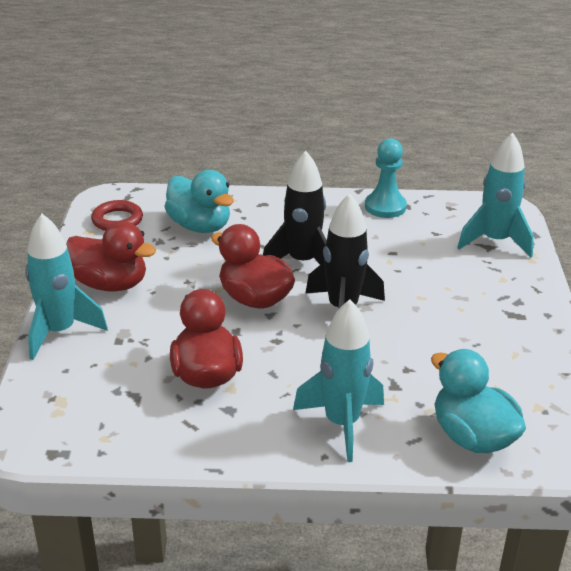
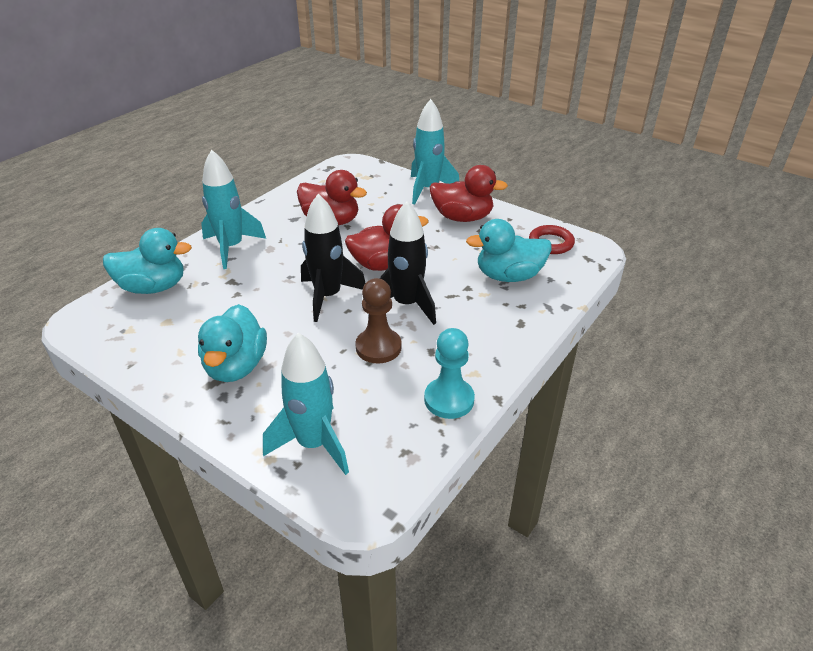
camera: 125 degrees right, 5 degrees up
(110, 284) = (462, 217): red duck -> red duck turned 135 degrees counterclockwise
(372, 254) = (378, 347): none -> brown pawn
(485, 312) = (236, 366): none -> turquoise duck

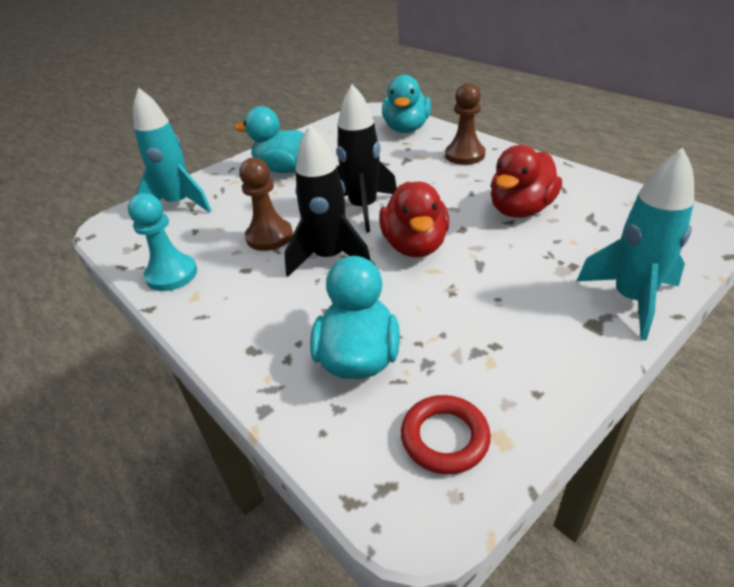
camera: 105 degrees right, 0 degrees up
(231, 248) = (465, 155): turquoise rocket -> brown pawn
(462, 217) = (536, 330): red duck -> none

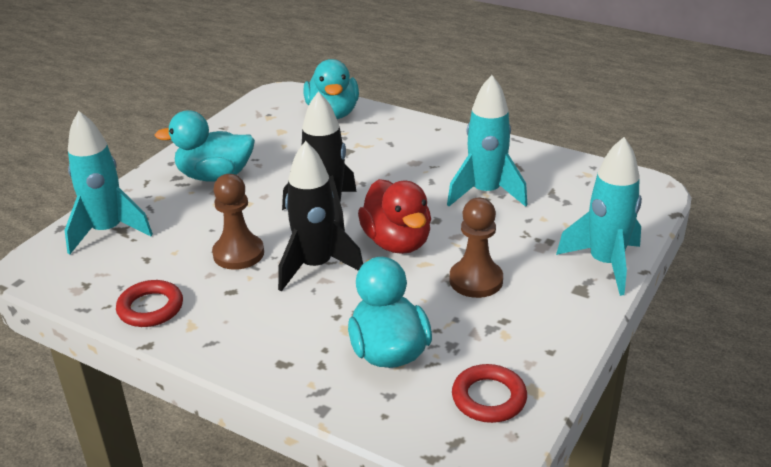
camera: 20 degrees left, 5 degrees down
(171, 274) = (150, 308): turquoise pawn -> red ring
(465, 155) = (409, 140): brown pawn -> brown pawn (476, 280)
(520, 210) = (486, 193): red duck -> turquoise rocket

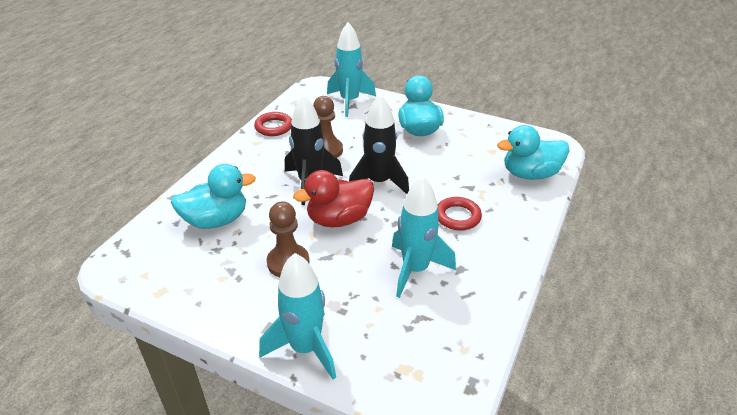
camera: 85 degrees right, 5 degrees up
(489, 398) = (159, 268): red ring -> red ring (457, 216)

